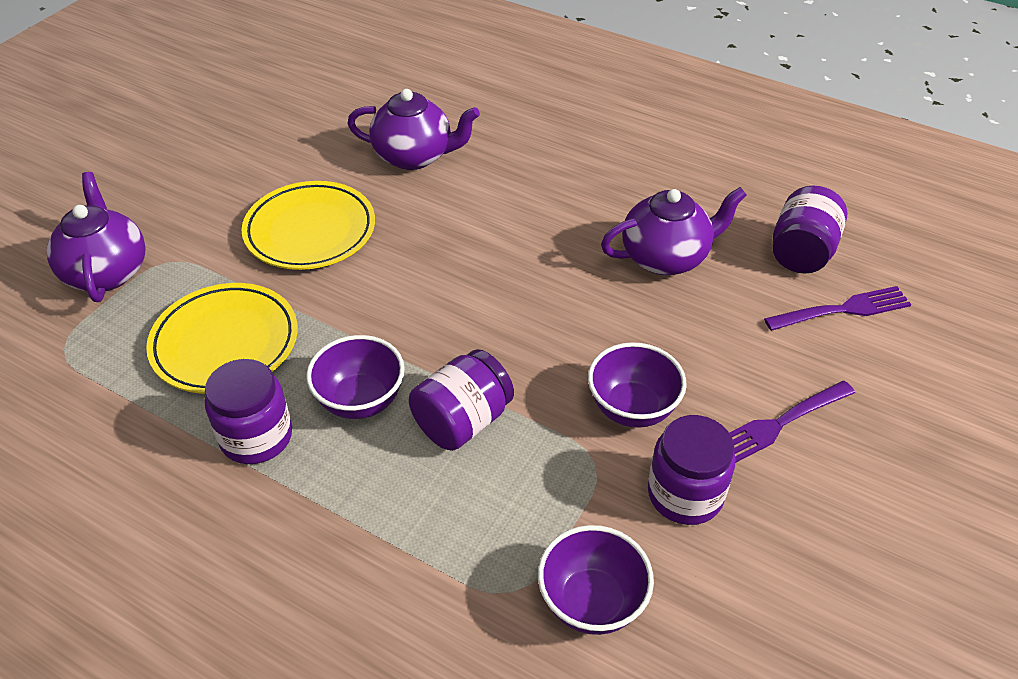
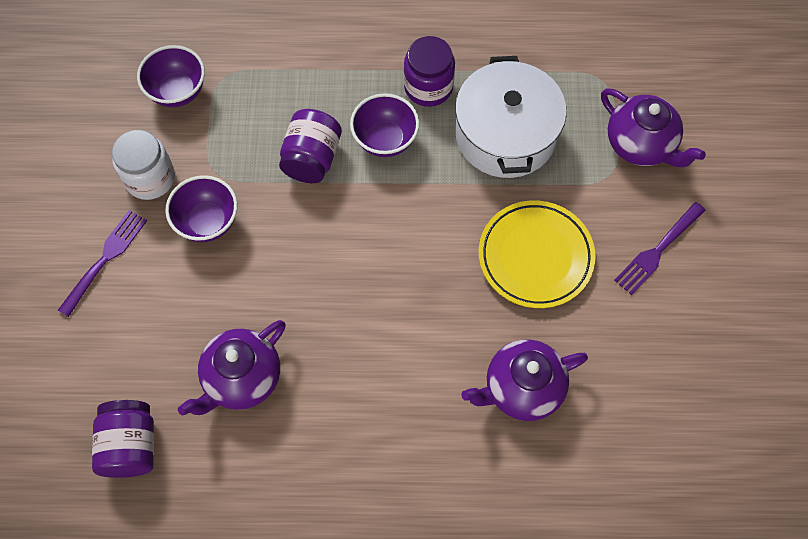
camera: 150 degrees right, 20 degrees up
(225, 343) = (505, 134): yellow plate -> white pot
(685, 494) = (150, 178): purple jar -> white jar
(842, 310) = (83, 392): purple fork -> purple fork (658, 249)

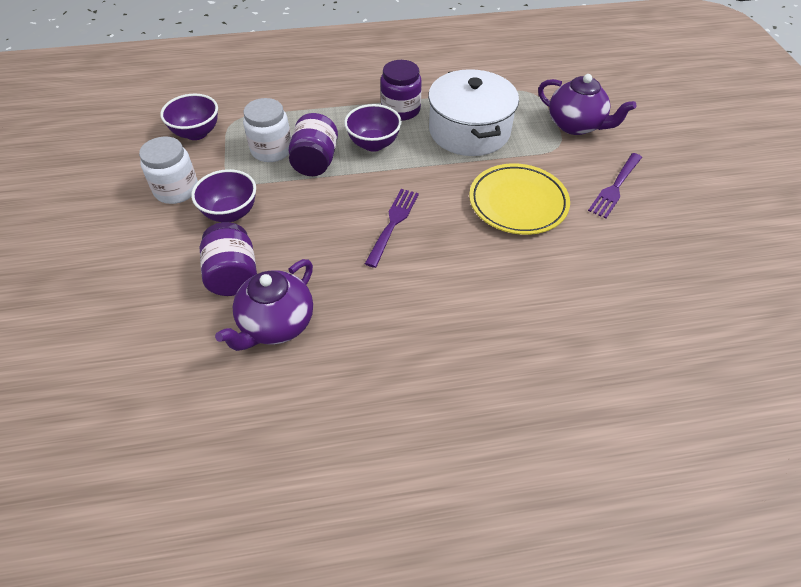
camera: 10 degrees left, 15 degrees down
(105, 260) = (138, 251): purple fork -> purple fork (393, 224)
(131, 445) = (170, 397): purple jar -> purple jar (233, 275)
(263, 132) = (271, 150): none -> white jar
(521, 388) = (537, 297): purple teapot -> none

